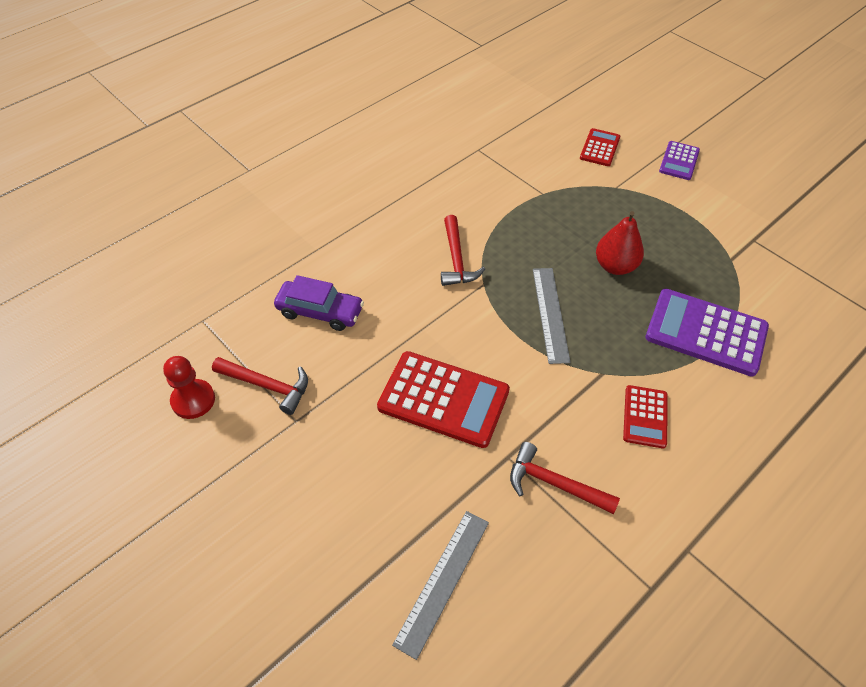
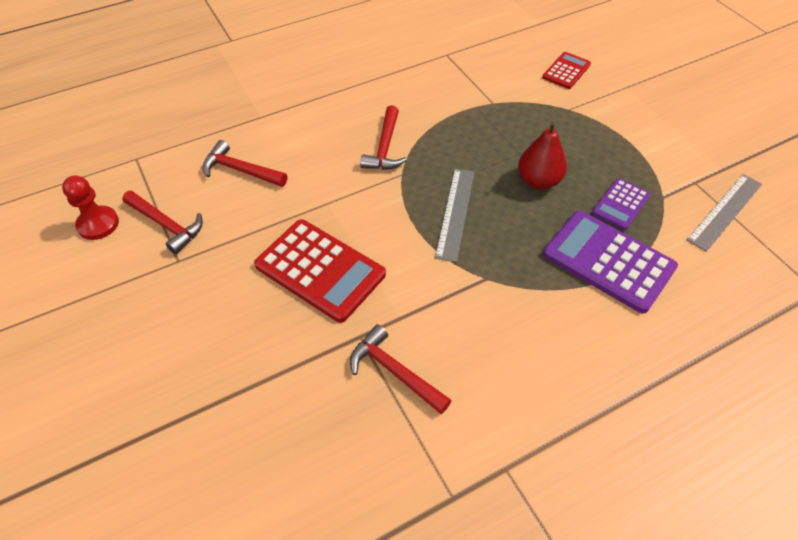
camera: 15 degrees right, 0 degrees up
(320, 311) = (240, 170): purple car -> red hammer
(442, 581) = (249, 436): grey ruler -> grey ruler (725, 211)
(645, 416) = (512, 328): red calculator -> none
(679, 161) = (643, 95): purple calculator -> purple calculator (620, 204)

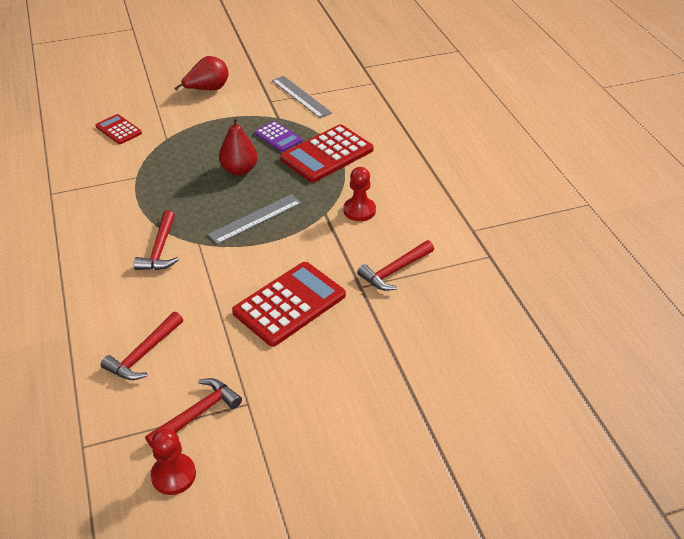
camera: 80 degrees left, 10 degrees down
(385, 147) = (160, 249): red hammer -> red hammer turned 75 degrees clockwise
(455, 213) = (255, 219): grey ruler -> grey ruler turned 60 degrees counterclockwise
(503, 315) = (359, 210): none -> red pawn
(608, 261) = (327, 154): purple calculator -> red calculator
(683, 120) = (207, 89): none -> red pear

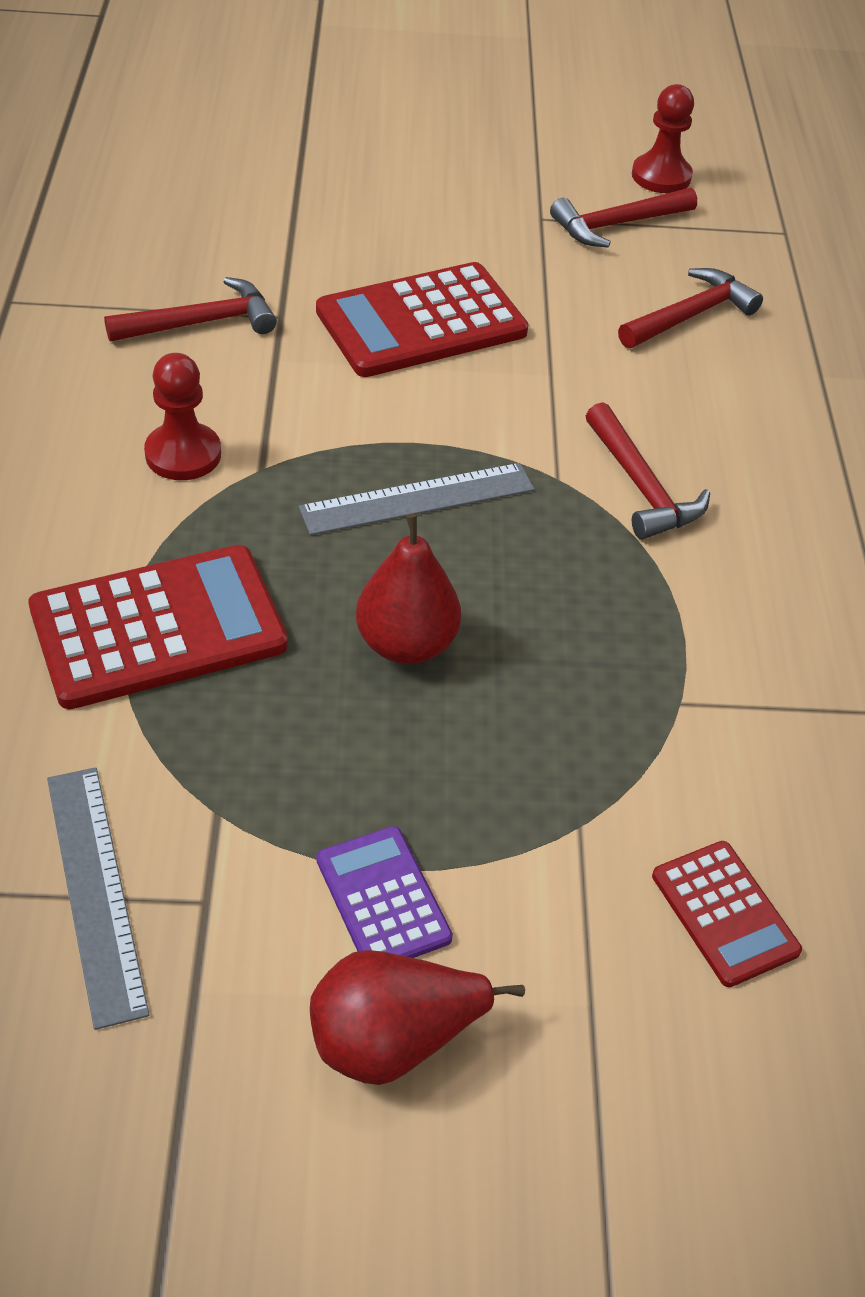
camera: 165 degrees left, 5 degrees up
(160, 249) = (641, 486): red hammer -> red hammer turned 135 degrees clockwise
(278, 137) = (255, 729): purple calculator -> purple calculator (383, 899)

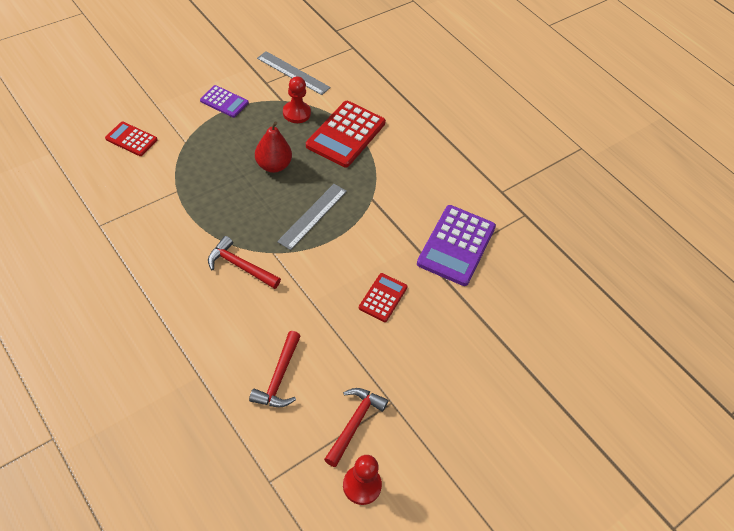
camera: 140 degrees right, 5 degrees up
(183, 454) = (400, 189): red pawn -> red pawn (296, 113)
(201, 323) = (456, 245): red hammer -> purple calculator
(393, 1040) = (198, 77): red pear -> none
(421, 322) = (383, 297): red calculator -> red calculator, size x0.55

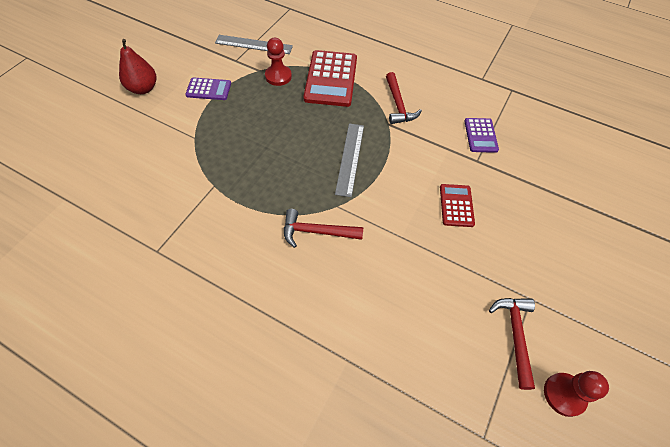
camera: 20 degrees left, 5 degrees up
(131, 139) = (141, 154): red calculator -> none
(273, 166) = (287, 128): red pear -> red pear (143, 89)
(279, 377) = (421, 324): red hammer -> red hammer (398, 105)
(456, 245) = (480, 135): purple calculator -> purple calculator, size x0.55

